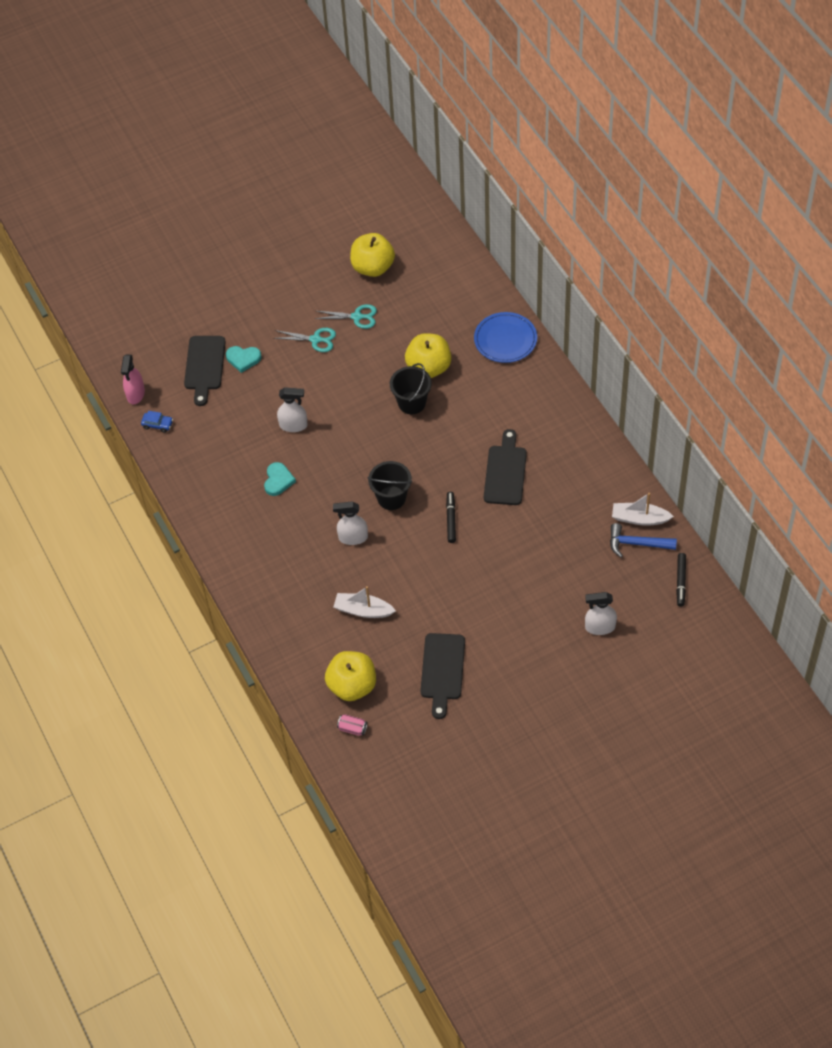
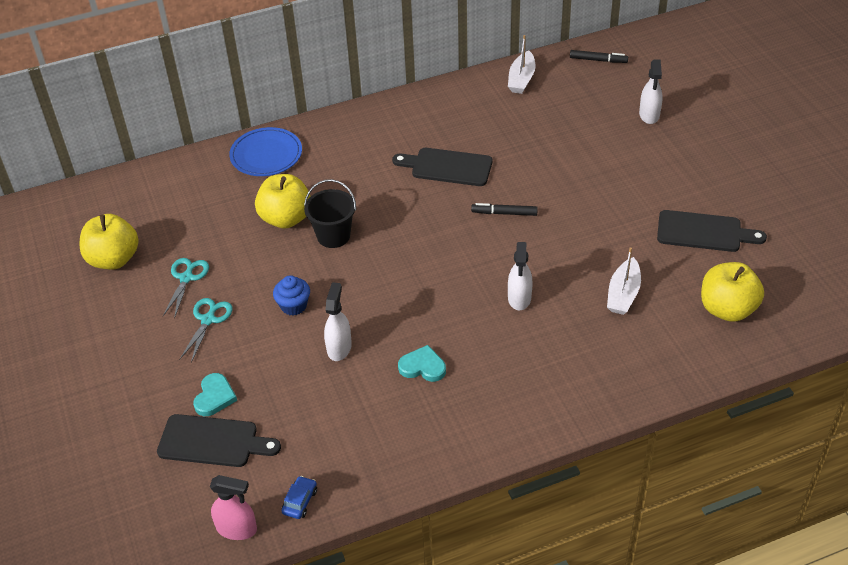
camera: 85 degrees left, 10 degrees down
(333, 390) = (293, 306): none -> blue cupcake
(352, 728) = (784, 311): pink can -> none
(391, 498) = (467, 261): black bucket -> none
(637, 543) = (551, 83): blue hammer -> none

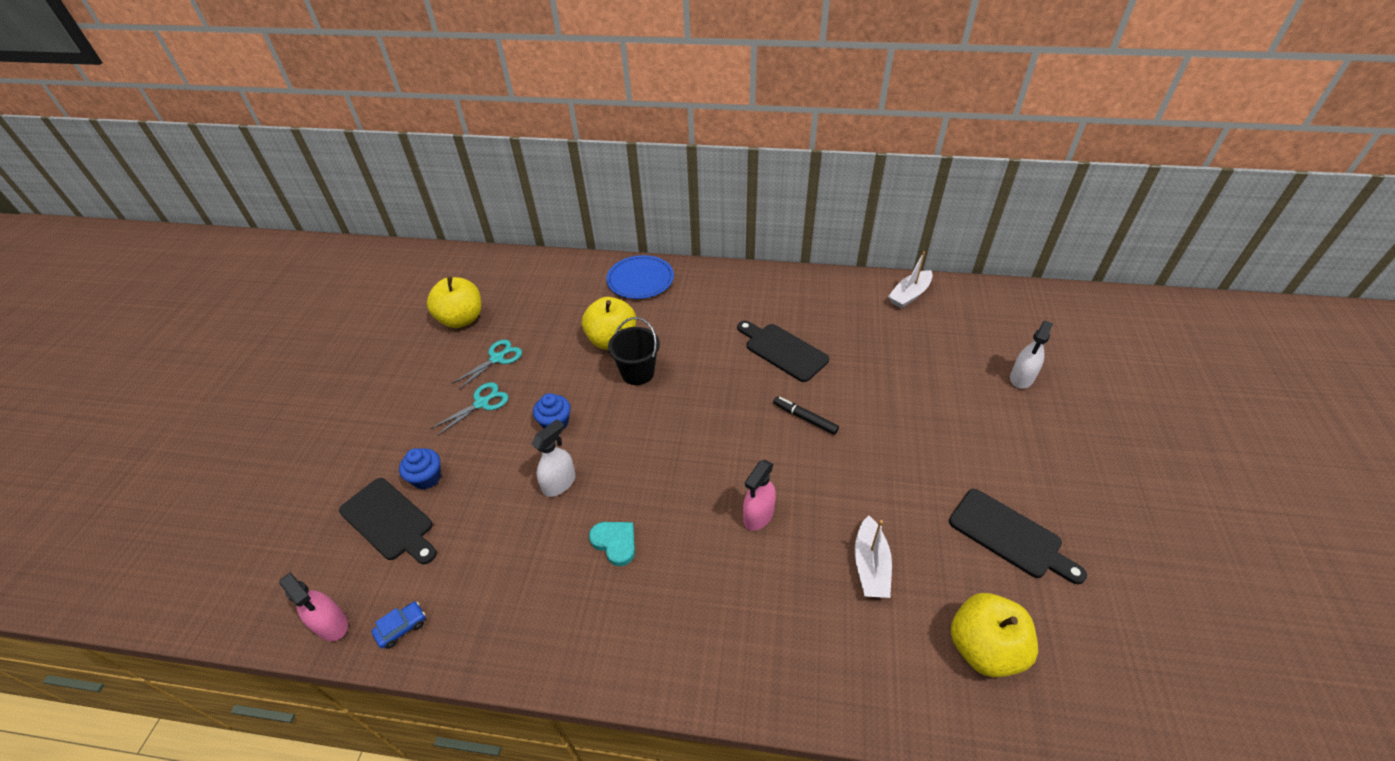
camera: 30 degrees right, 0 degrees up
(214, 397) = (427, 478): turquoise heart -> blue cupcake
(519, 298) = (758, 515): white spray bottle -> pink spray bottle
(598, 60) = (999, 303): black marker -> none
(623, 294) = (870, 566): white boat -> white boat turned 45 degrees counterclockwise

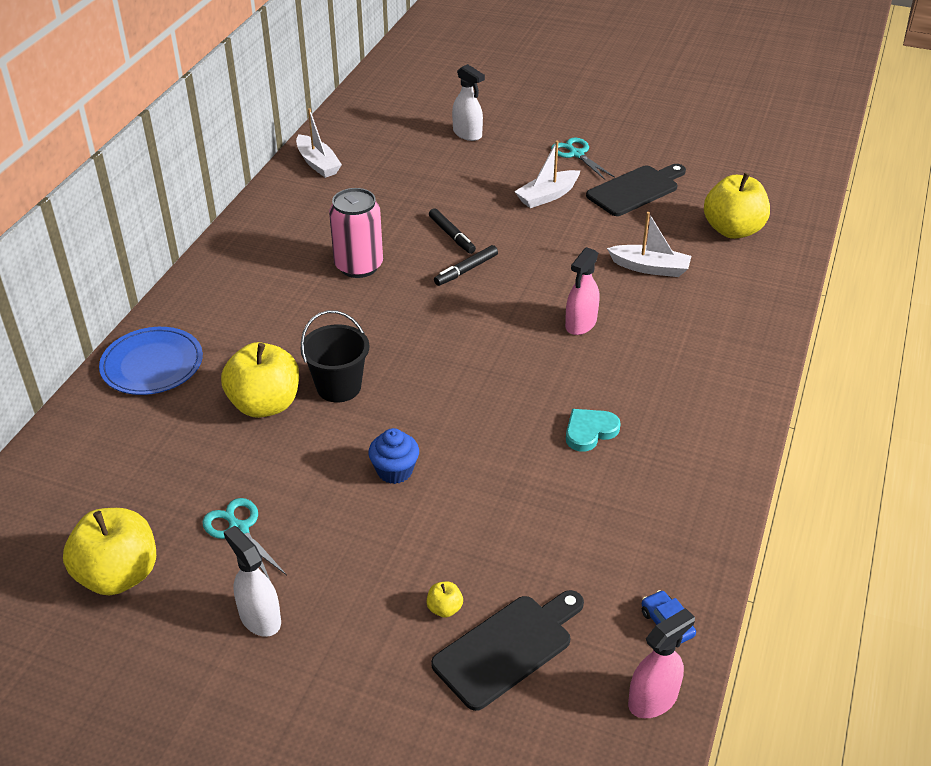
camera: 80 degrees left, 5 degrees down
(427, 478) = (444, 609): blue cupcake -> yellow apple
(481, 403) = (325, 548): turquoise scissors -> turquoise scissors (576, 154)
(559, 483) = (494, 472): white spray bottle -> white spray bottle (260, 618)
(758, 515) = (580, 324): pink spray bottle -> pink spray bottle turned 75 degrees clockwise
(783, 350) = (358, 266): black cutting board -> pink can
(851, 398) = (451, 235): none -> black marker
(951, 458) = (547, 196): none -> white boat

